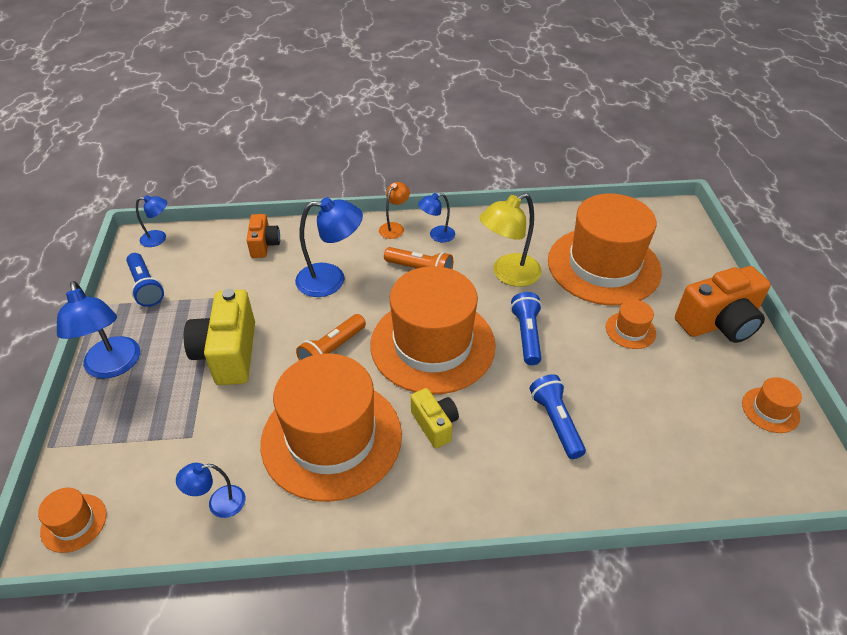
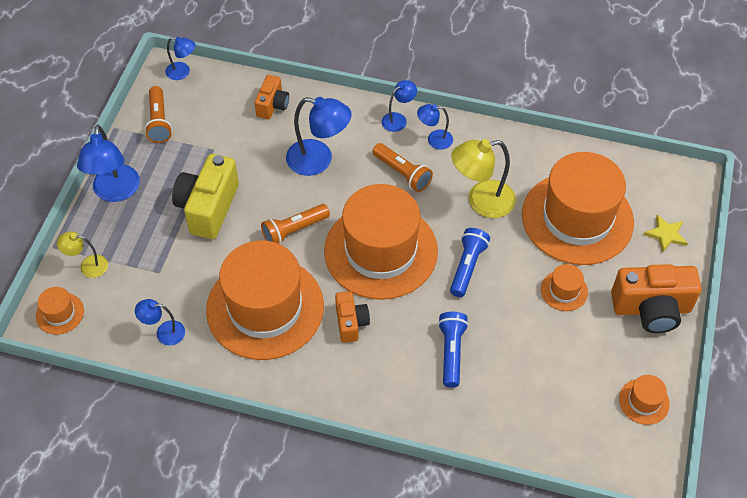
camera: 20 degrees right, 10 degrees up
(98, 455) = (88, 266): none -> yellow lamp
(146, 287) = (159, 121): blue flashlight -> orange flashlight
(394, 227) = (398, 119): orange lamp -> blue lamp
(435, 425) = (351, 323): yellow camera -> orange camera
(688, 258) = (666, 234): none -> yellow star

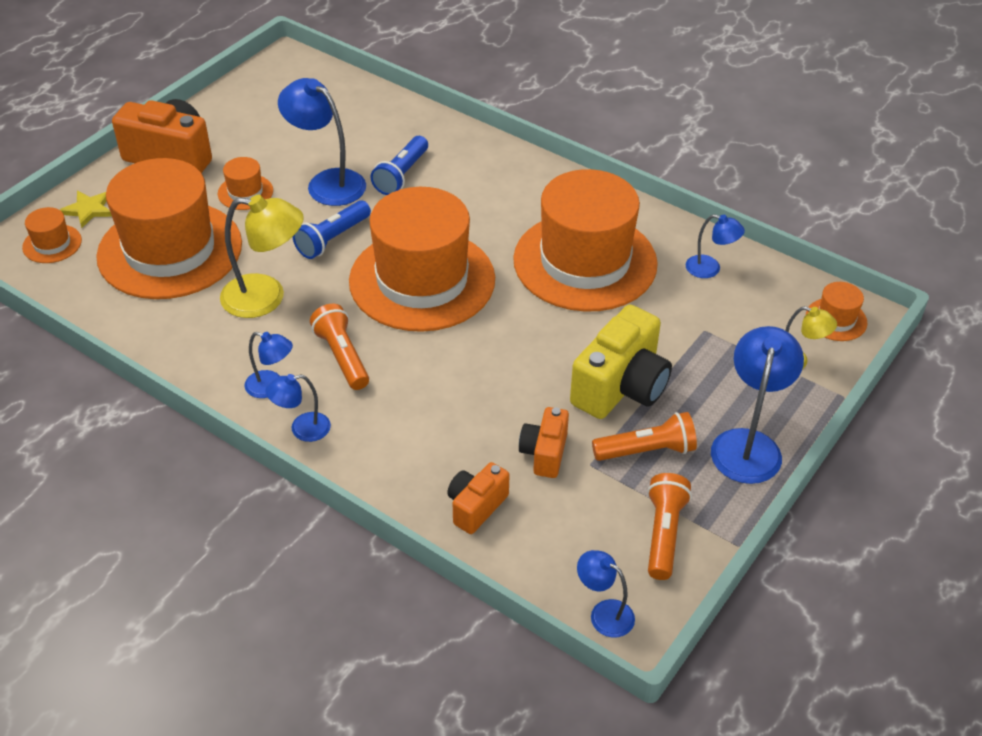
camera: 160 degrees left, 10 degrees down
(294, 230) = (517, 330): orange flashlight -> orange flashlight (647, 451)
(319, 160) = (445, 405): blue lamp -> blue lamp (327, 182)
(351, 323) = (493, 224): orange camera -> orange camera (544, 453)
(644, 401) = (246, 99): orange hat -> orange hat (52, 244)

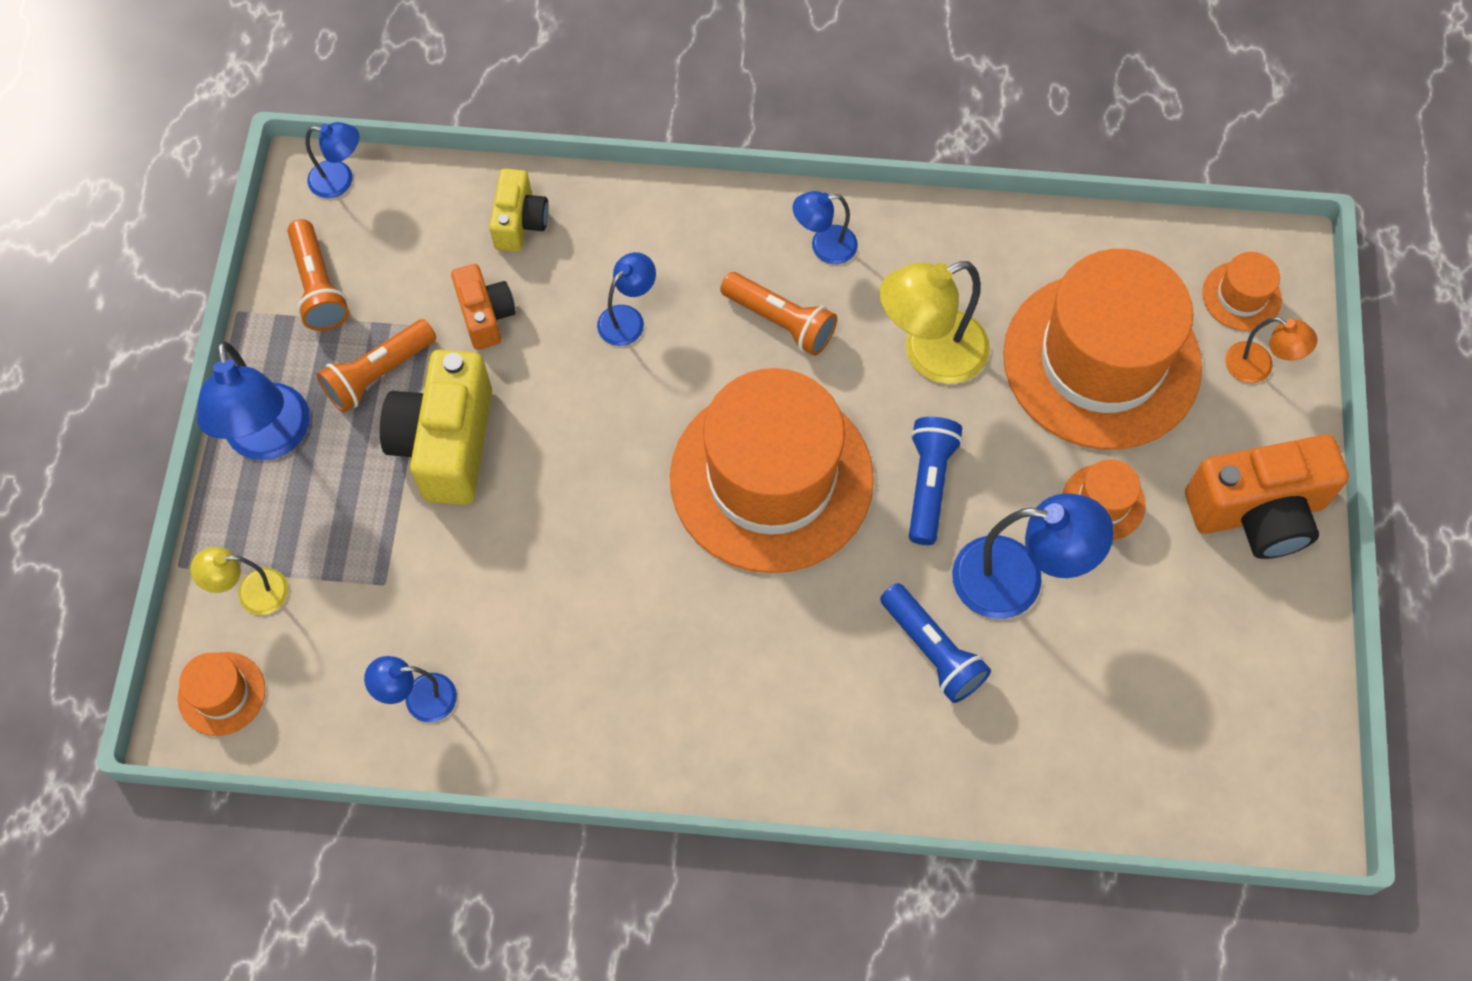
camera: 150 degrees right, 20 degrees up
(88, 210) = (1258, 367): yellow star -> orange lamp
(302, 429) = (752, 216): blue lamp -> blue lamp (628, 318)
(401, 175) = (932, 651): blue flashlight -> blue flashlight turned 150 degrees clockwise
(476, 507) = (520, 222): orange camera -> yellow camera
(585, 262) = (589, 621): orange hat -> none

